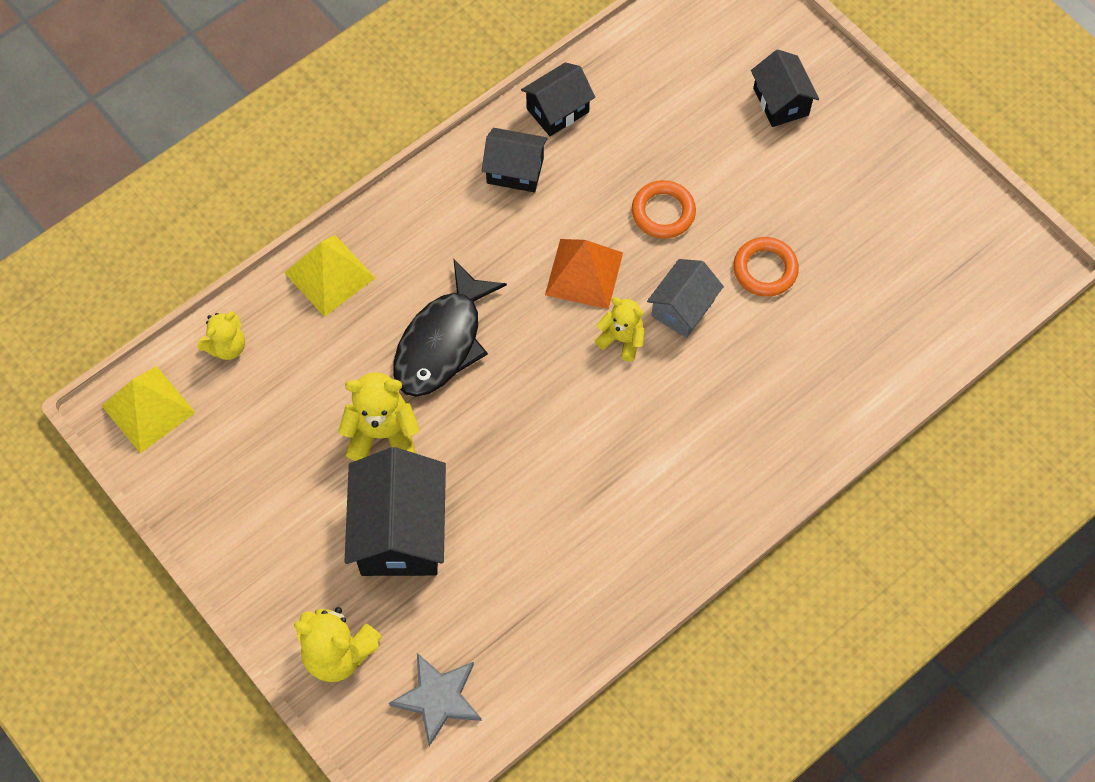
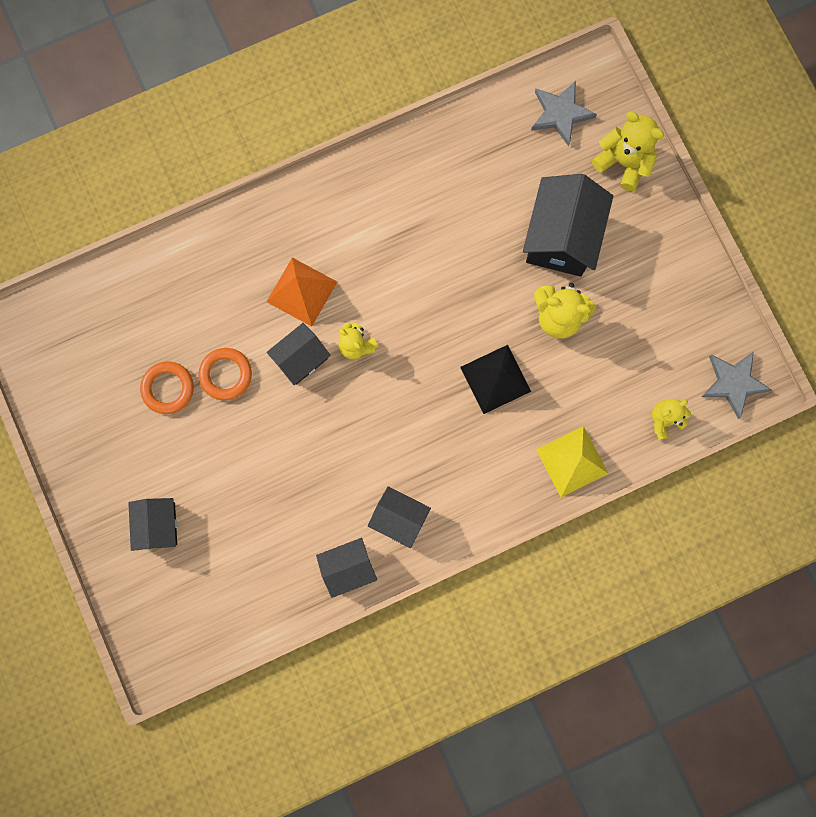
camera: 165 degrees left, 15 degrees up
(148, 409) = (733, 383): yellow pyramid -> grey star
(442, 342) = (495, 379): black fish -> black pyramid
(584, 273) = (369, 409): orange pyramid -> orange pyramid (301, 291)
(663, 212) = (290, 447): orange ring -> orange ring (168, 388)
(682, 308) = (301, 359): grey house -> black house

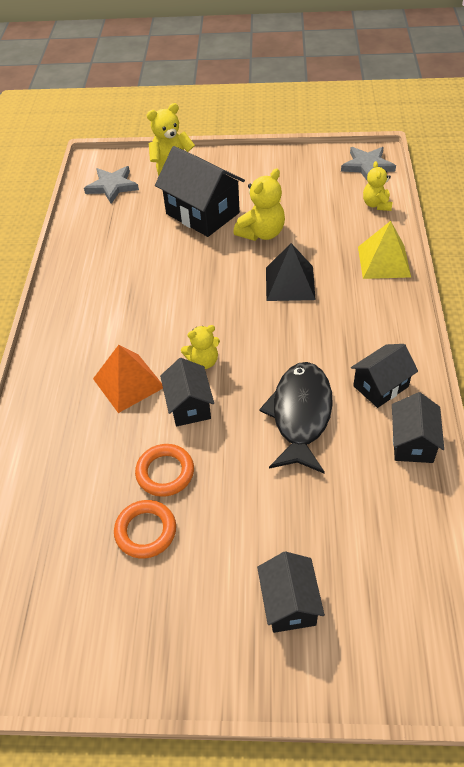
camera: 60 degrees left, 30 degrees down
(158, 525) = (289, 603): black house -> black house turned 60 degrees clockwise
(335, 460) = (300, 414): none -> black fish

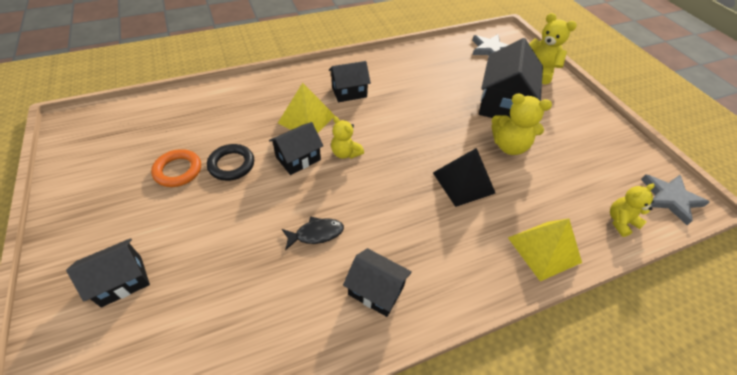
camera: 60 degrees right, 0 degrees up
(128, 383) = (306, 119): orange pyramid -> yellow pyramid
(165, 472) = (231, 165): orange ring -> black ring
(300, 414) = (316, 234): black fish -> black fish, size x0.51
(412, 442) = (316, 339): black house -> black house (349, 92)

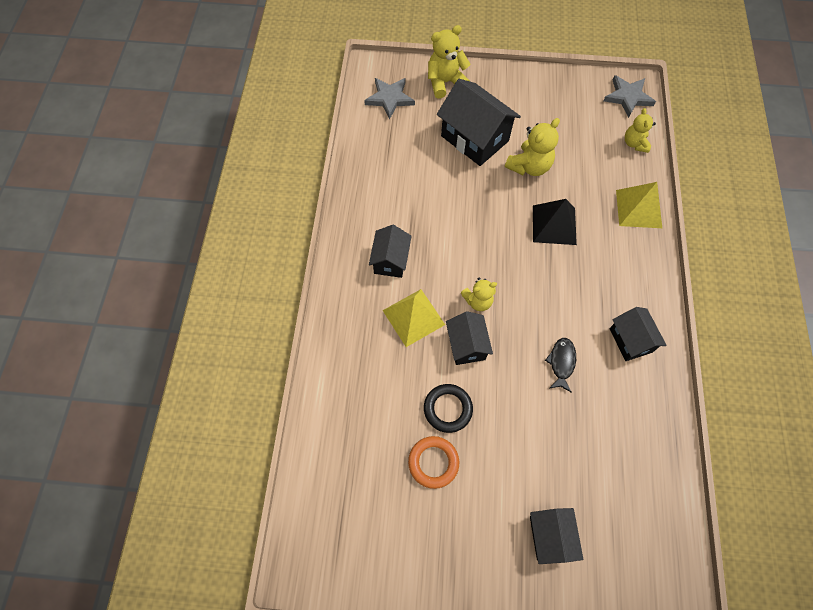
camera: 60 degrees left, 15 degrees up
(376, 290) = (630, 340): black house -> black house turned 75 degrees counterclockwise

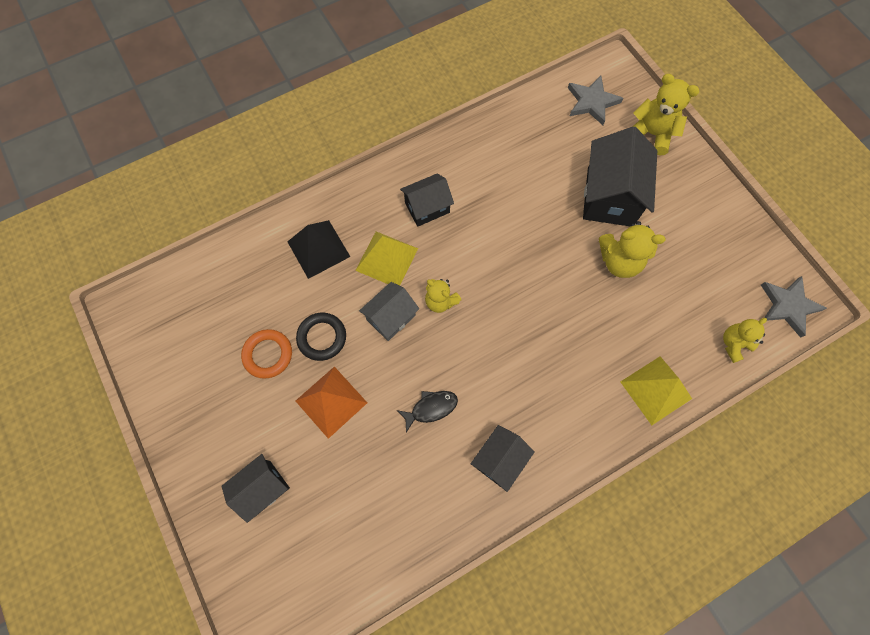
camera: 55 degrees right, 5 degrees up
(466, 345) = (391, 317): black house -> grey house
(509, 435) = (331, 402): none -> orange pyramid
(554, 225) = (572, 321): black pyramid -> black pyramid (318, 249)

